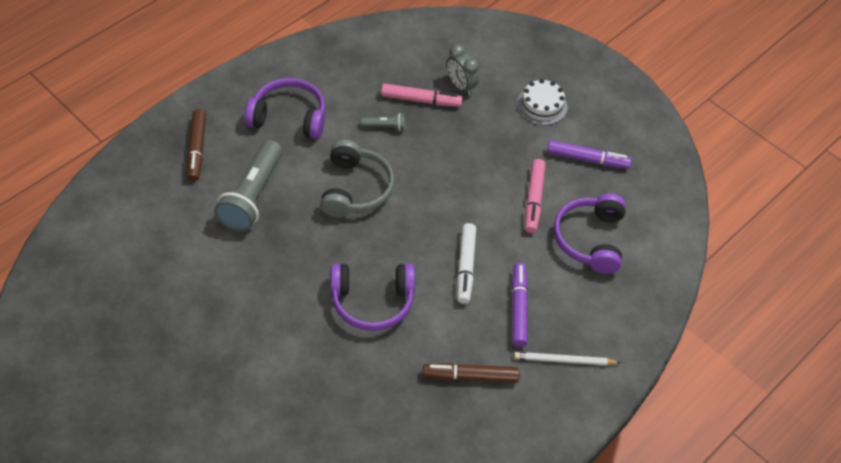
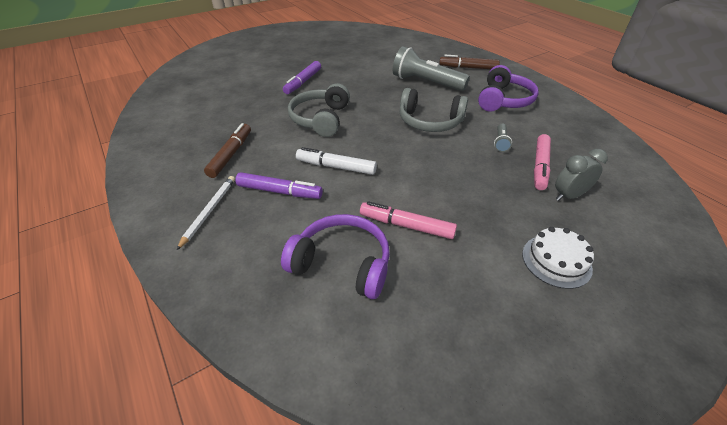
camera: 105 degrees right, 10 degrees down
(372, 301) = (321, 119): purple headphones -> grey headphones
(587, 159) = (467, 290): purple marker -> purple marker (303, 82)

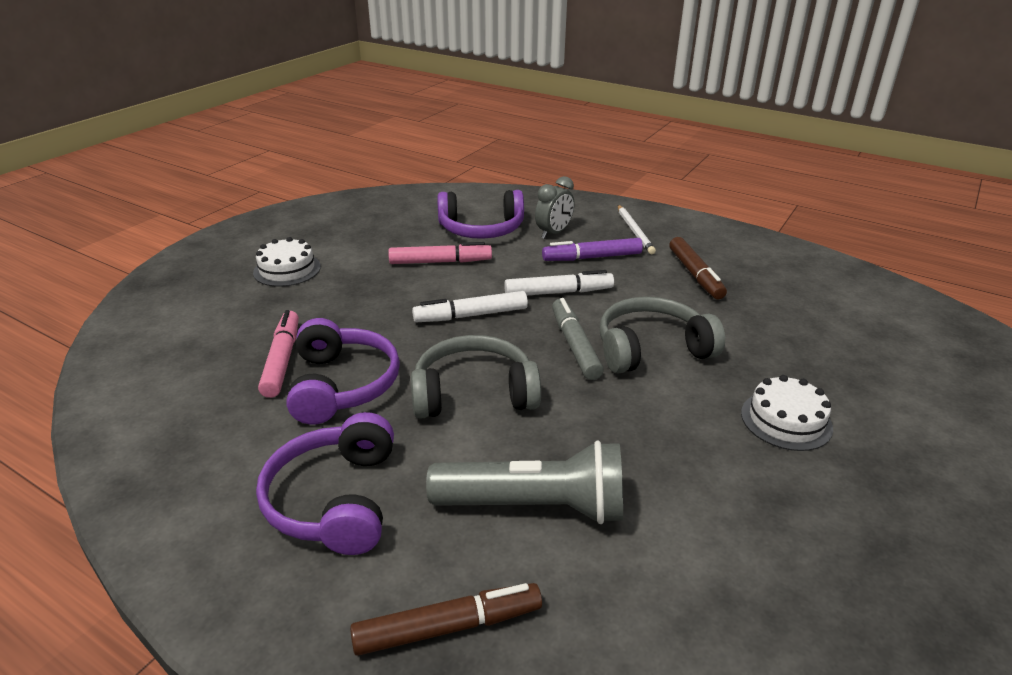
camera: 155 degrees right, 10 degrees down
(303, 82) = (786, 420): purple marker -> white cake
(321, 119) = (651, 349): grey headphones -> grey headphones turned 90 degrees counterclockwise
(359, 131) = (575, 345): none -> grey marker
(407, 165) = (471, 315): none -> white marker
(500, 142) = (342, 385): grey flashlight -> purple headphones
(569, 196) = (252, 330): grey clock -> grey clock (553, 233)

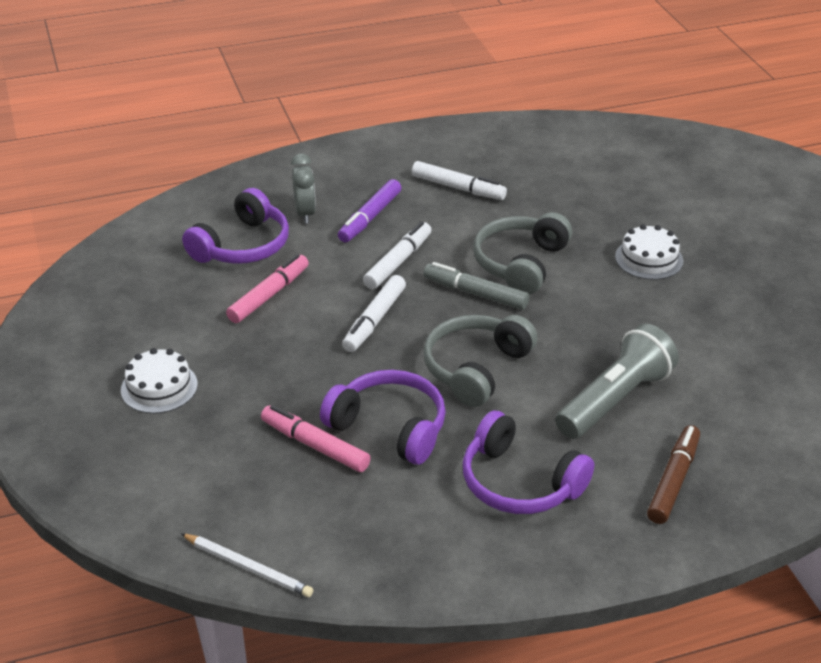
camera: 50 degrees left, 5 degrees up
(635, 231) = (359, 174): white pencil -> white pencil (248, 567)
(695, 275) = (458, 188): brown marker -> white marker

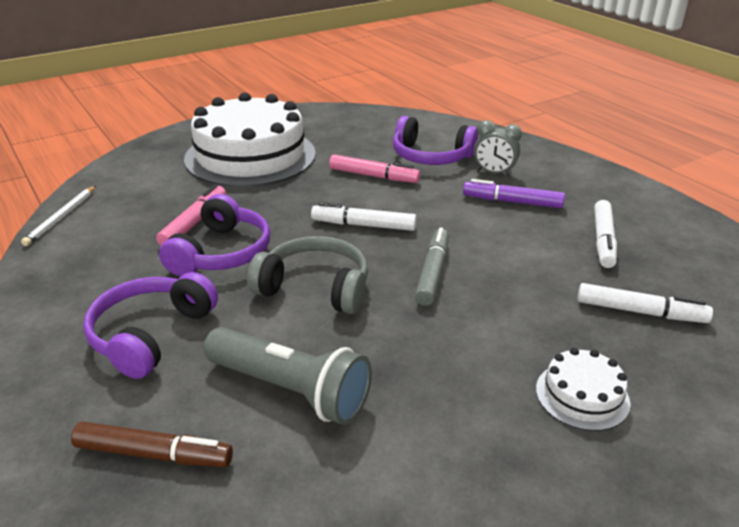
camera: 75 degrees right, 5 degrees down
(159, 387) = (250, 156): white cake -> white cake, size x2.33
(305, 213) = (494, 173): grey clock -> grey clock turned 45 degrees clockwise
(398, 262) = (455, 225): white marker -> white marker (640, 312)
(520, 263) = (501, 295): grey headphones -> none

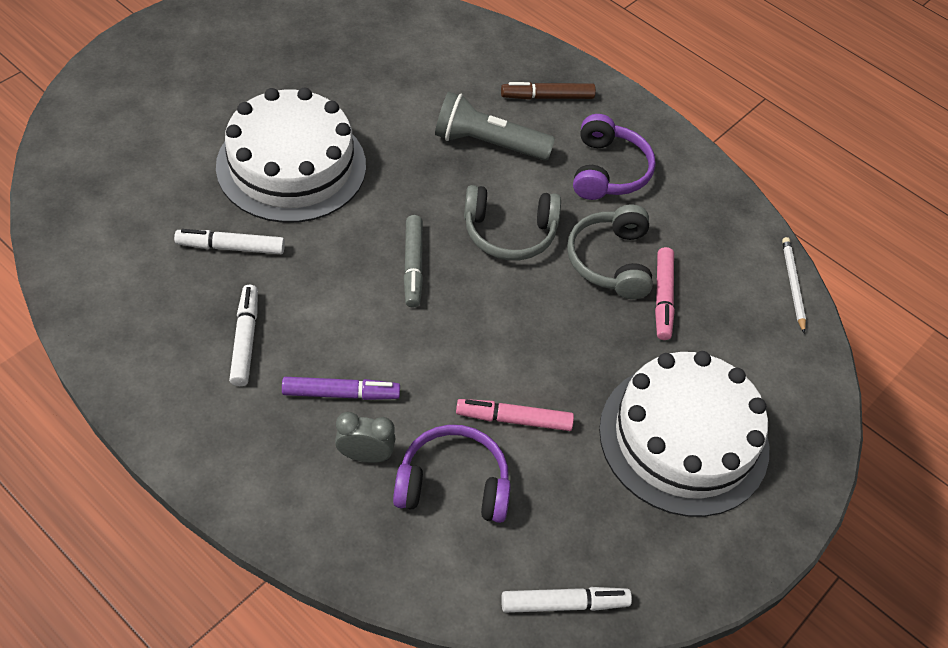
camera: 160 degrees right, 20 degrees up
(221, 253) = (610, 261): purple headphones -> grey headphones
(363, 225) = (495, 322): white marker -> white marker (564, 604)
(582, 395) = (291, 165): white cake -> white cake, size x2.33

